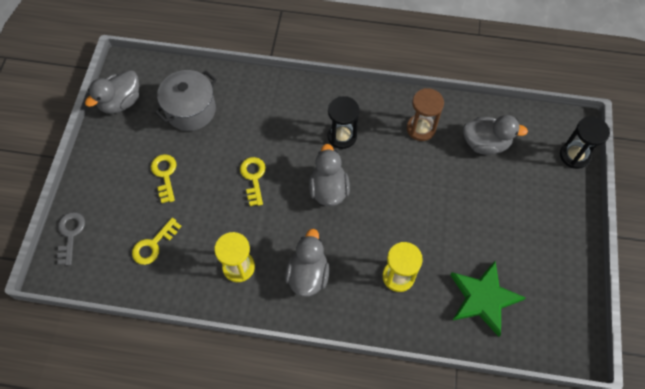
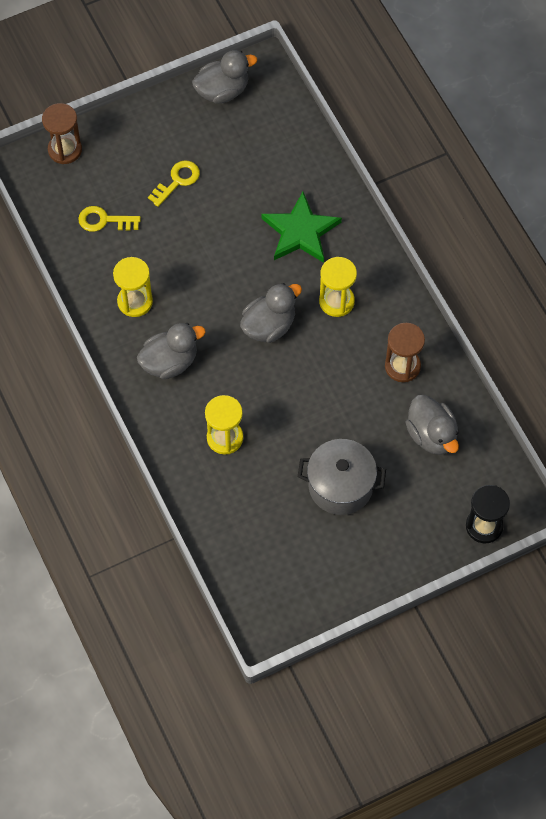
camera: 55 degrees right, 0 degrees up
(70, 234) = (65, 150): grey key -> brown hourglass
(121, 102) = (222, 91): grey duck -> grey duck turned 150 degrees clockwise
(191, 110) = (261, 154): grey pot -> grey pot (340, 486)
(253, 177) = (231, 255): yellow key -> none
(342, 136) = (336, 301): black hourglass -> yellow hourglass
(483, 298) = (257, 522): green star -> green star (300, 231)

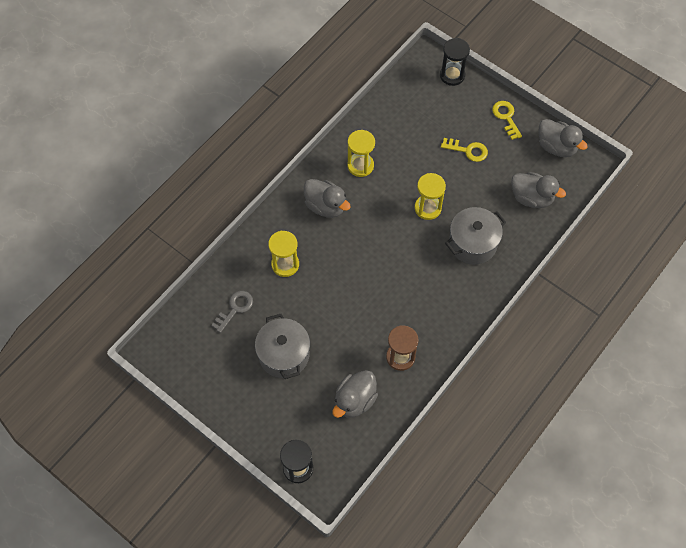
camera: 65 degrees right, 0 degrees up
(65, 150) = (452, 75): brown hourglass -> black hourglass
(104, 220) = (412, 121): yellow key -> yellow key (506, 117)
(255, 515) = (235, 308): none -> grey key
(269, 326) = (386, 255): grey duck -> grey duck (531, 198)
(300, 231) = (472, 243): green star -> grey pot
(336, 301) = (429, 291): yellow hourglass -> yellow hourglass (428, 208)

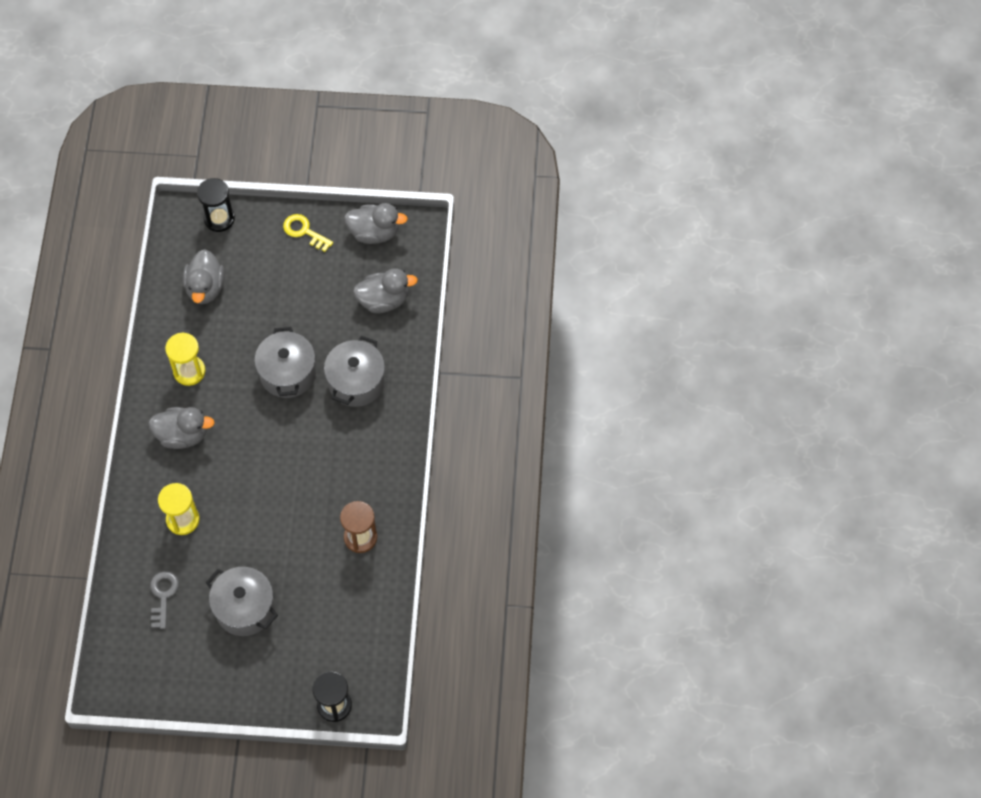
camera: 35 degrees left, 0 degrees up
(354, 400) = (344, 607): grey duck -> grey duck (205, 288)
(428, 208) = (288, 373): yellow hourglass -> grey pot
(468, 150) = (288, 289): yellow key -> none

